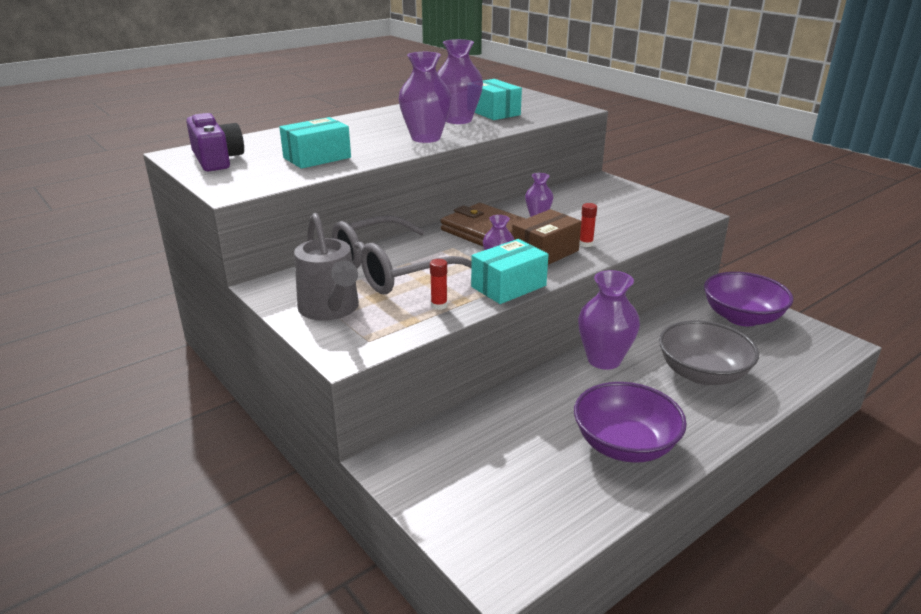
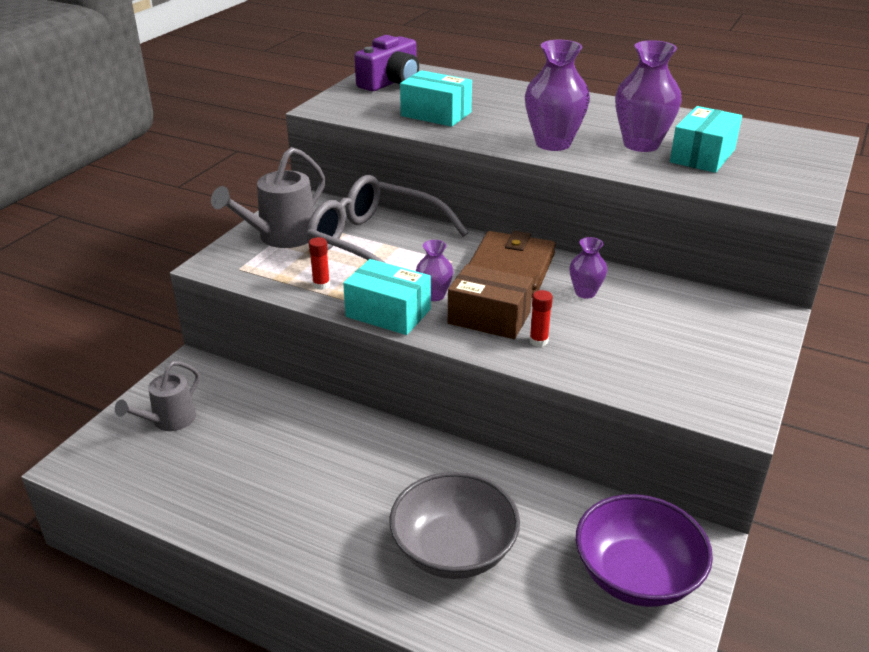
camera: 65 degrees right, 5 degrees up
(470, 492) = (169, 421): none -> grey watering can
(604, 360) = (430, 459): purple vase -> none
(624, 445) = (276, 505): purple bowl -> none

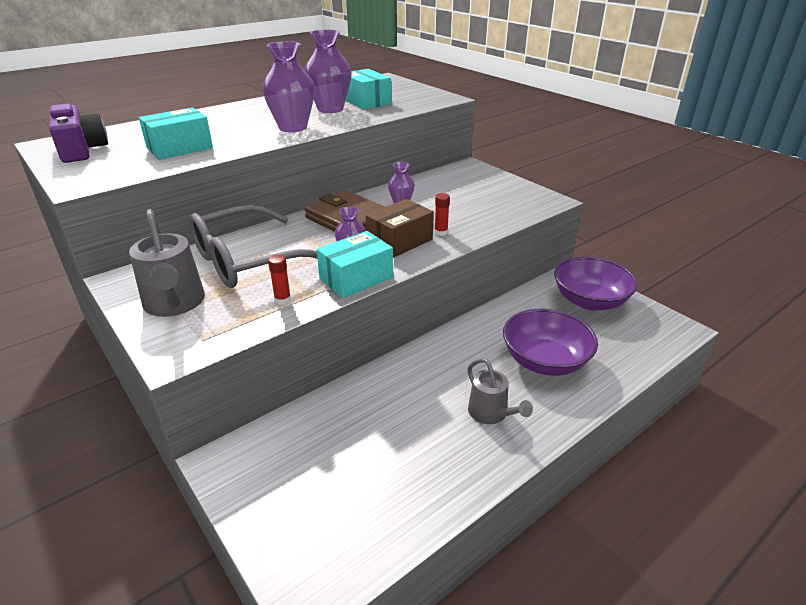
camera: 65 degrees left, 0 degrees up
(169, 421) = (296, 494): grey watering can -> grey watering can (491, 414)
(454, 550) = (545, 361): grey bowl -> purple bowl

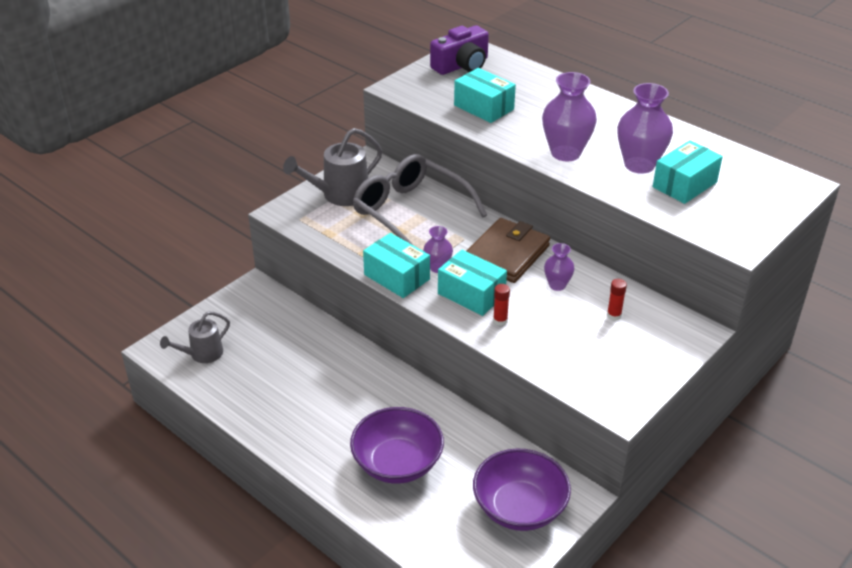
camera: 80 degrees right, 5 degrees up
(282, 300) = (356, 244): red glue stick -> red glue stick (614, 315)
(400, 241) = (471, 294): brown box -> turquoise box
(491, 414) = (318, 425): grey watering can -> grey watering can (202, 354)

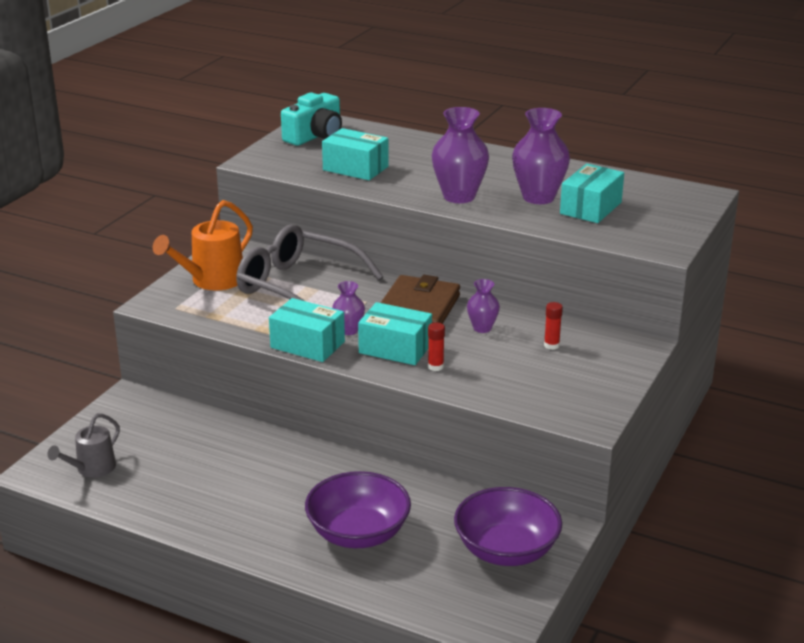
camera: 15 degrees left, 10 degrees down
(339, 195) = (212, 281): grey watering can -> orange watering can
(462, 65) = (315, 136): purple camera -> turquoise camera

